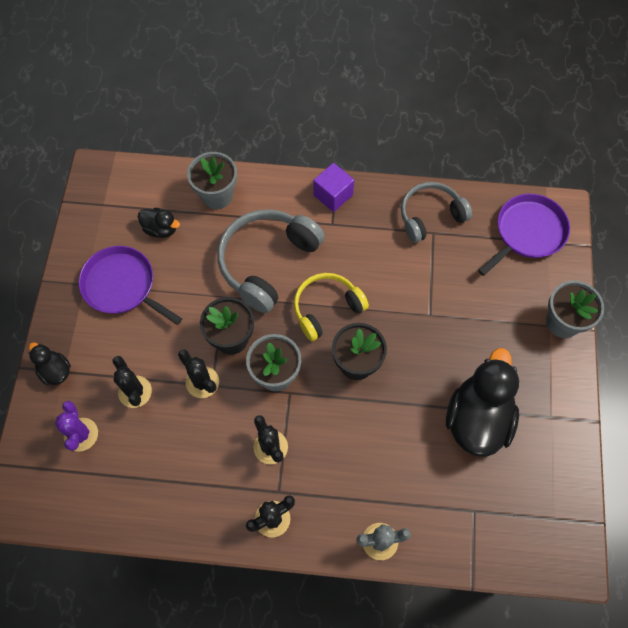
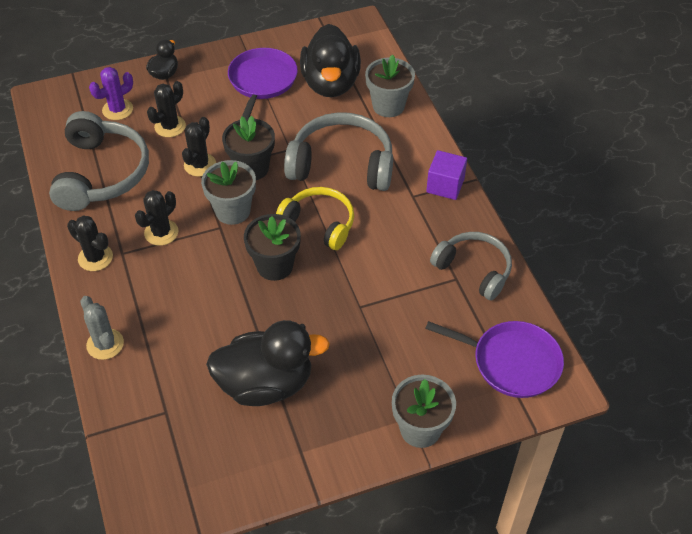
camera: 65 degrees right, 15 degrees down
(161, 229) = (330, 84): black duck -> black duck, size x2.06
(164, 478) = (102, 173): none -> grey headphones

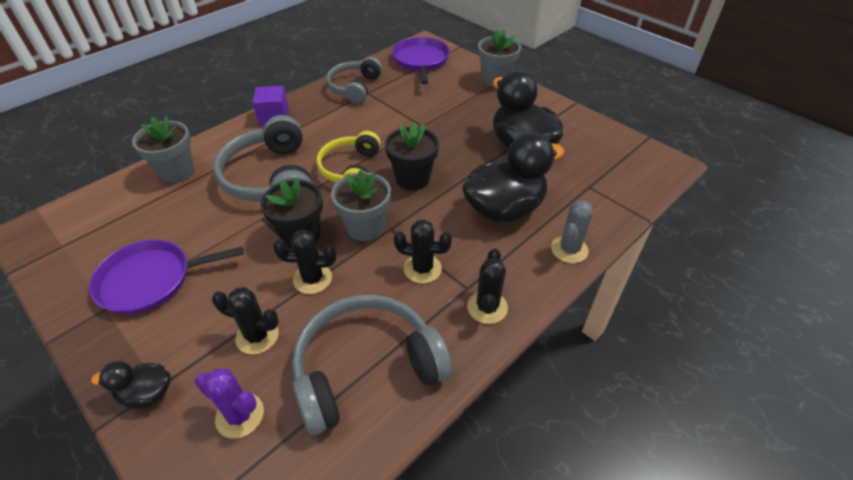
camera: 115 degrees left, 5 degrees down
(330, 84) = (146, 221): black duck -> black duck (504, 209)

